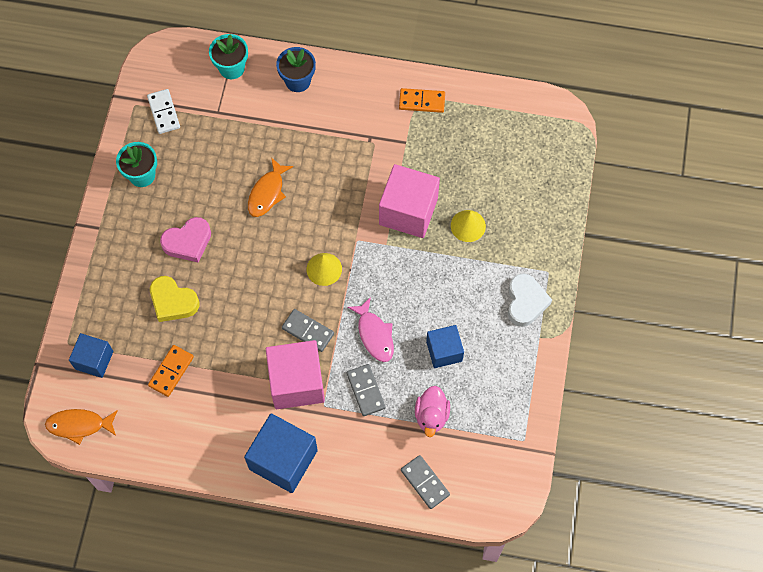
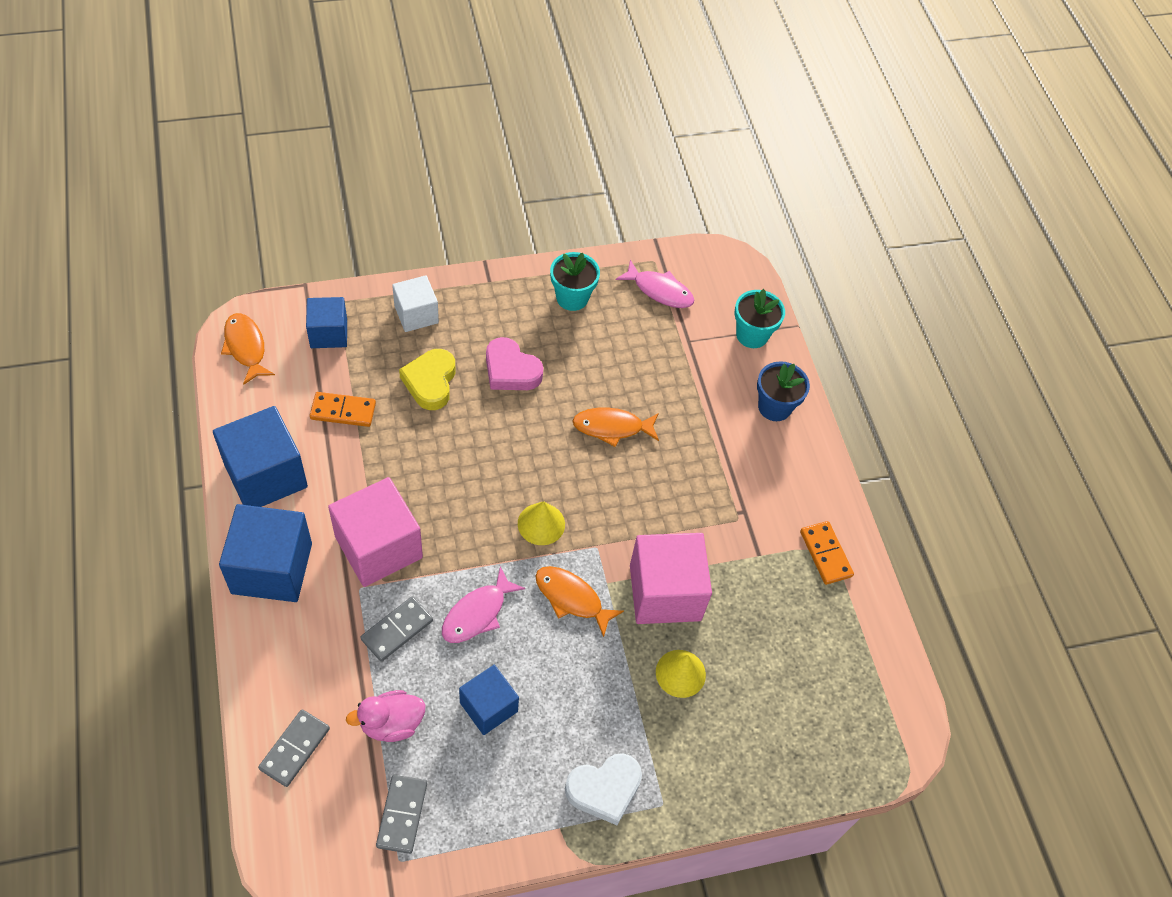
camera: 60 degrees right, 10 degrees down
(106, 291) = (416, 314): none -> white cube
(164, 112) = (659, 290): white domino -> pink fish
(203, 442) = (265, 475): none -> blue cube
(308, 331) = (451, 535): grey domino -> grey domino (402, 815)
(388, 271) = (572, 598): none -> orange fish

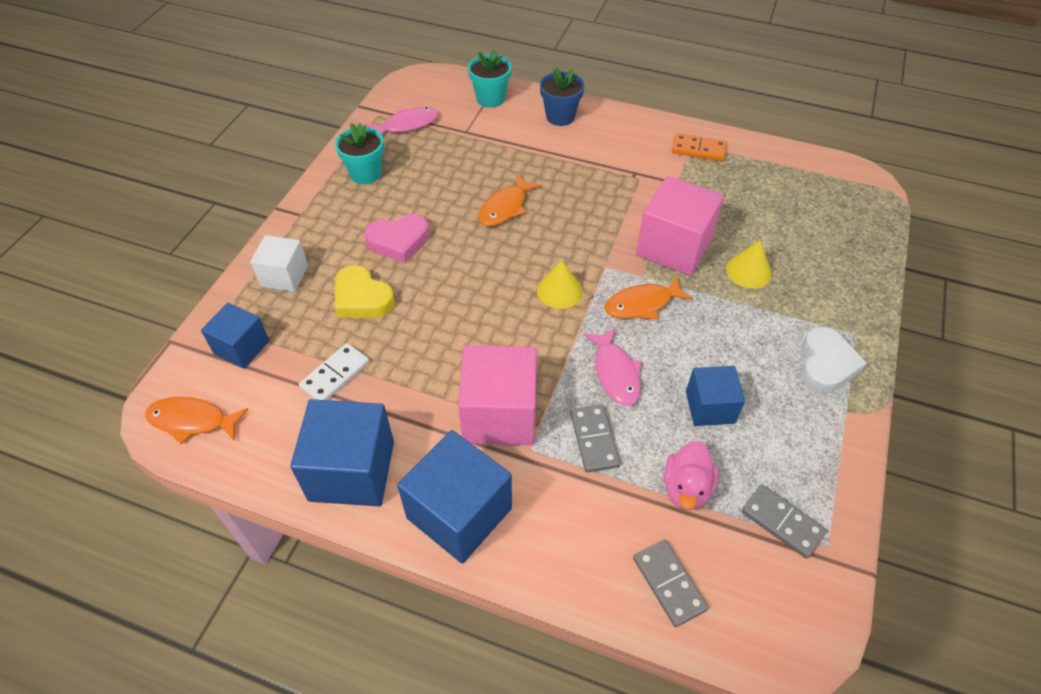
camera: 50 degrees left, 5 degrees down
(343, 411) = (335, 375): orange domino -> white domino

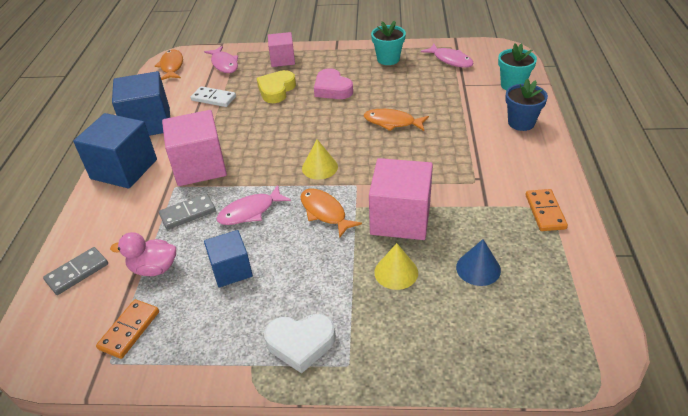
camera: 75 degrees right, 10 degrees down
(242, 347) = (224, 64): blue cube -> pink fish
(284, 276) = (282, 60): white cube -> pink cube
(758, 215) = (478, 268): none -> blue cone
(782, 522) = (129, 330): grey domino -> orange domino

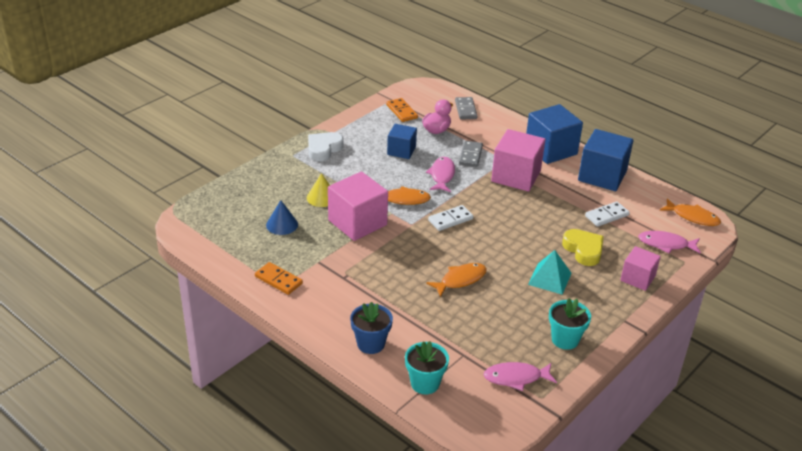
camera: 125 degrees right, 5 degrees down
(319, 167) = (450, 219): yellow cone -> white domino
(332, 89) = (550, 278): pink heart -> turquoise pyramid

